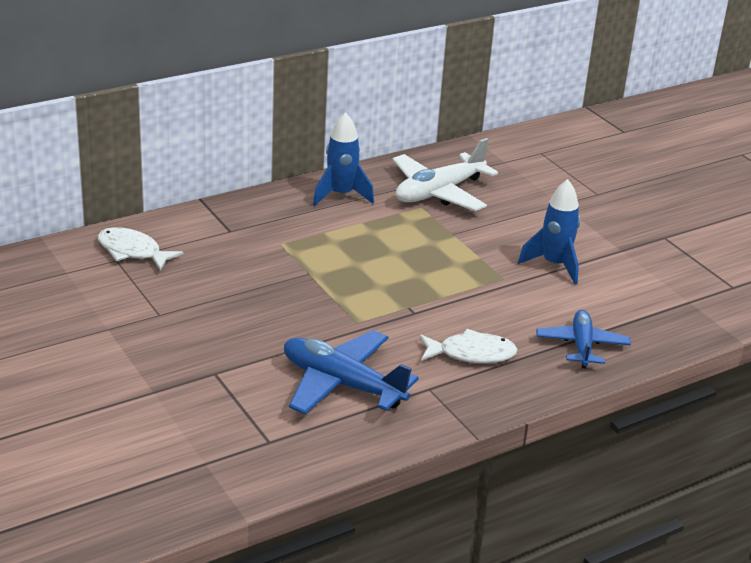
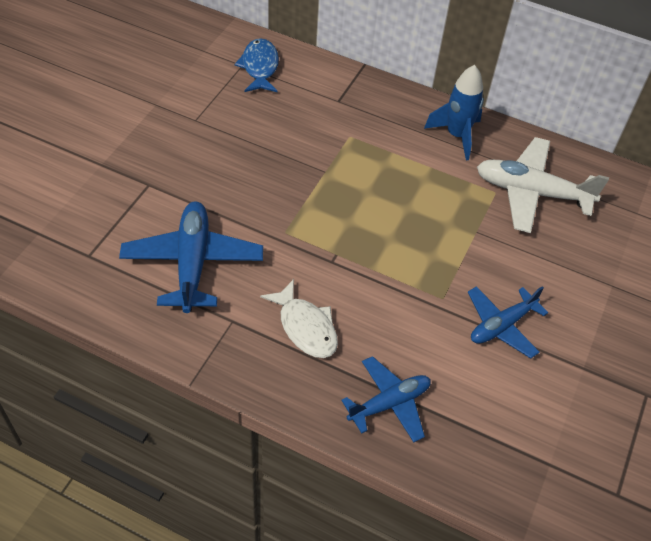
camera: 55 degrees right, 20 degrees up
(132, 251) = (259, 67): white fish -> blue fish
(554, 265) = (501, 326): blue rocket -> blue plane

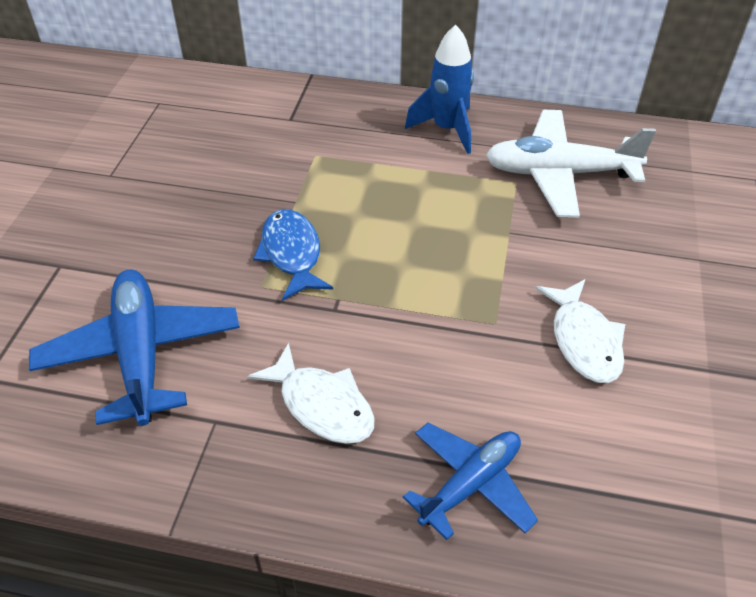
camera: 10 degrees left, 5 degrees down
(259, 67) = (181, 101): blue fish -> blue fish (292, 254)
(501, 326) = (584, 340): blue plane -> white fish

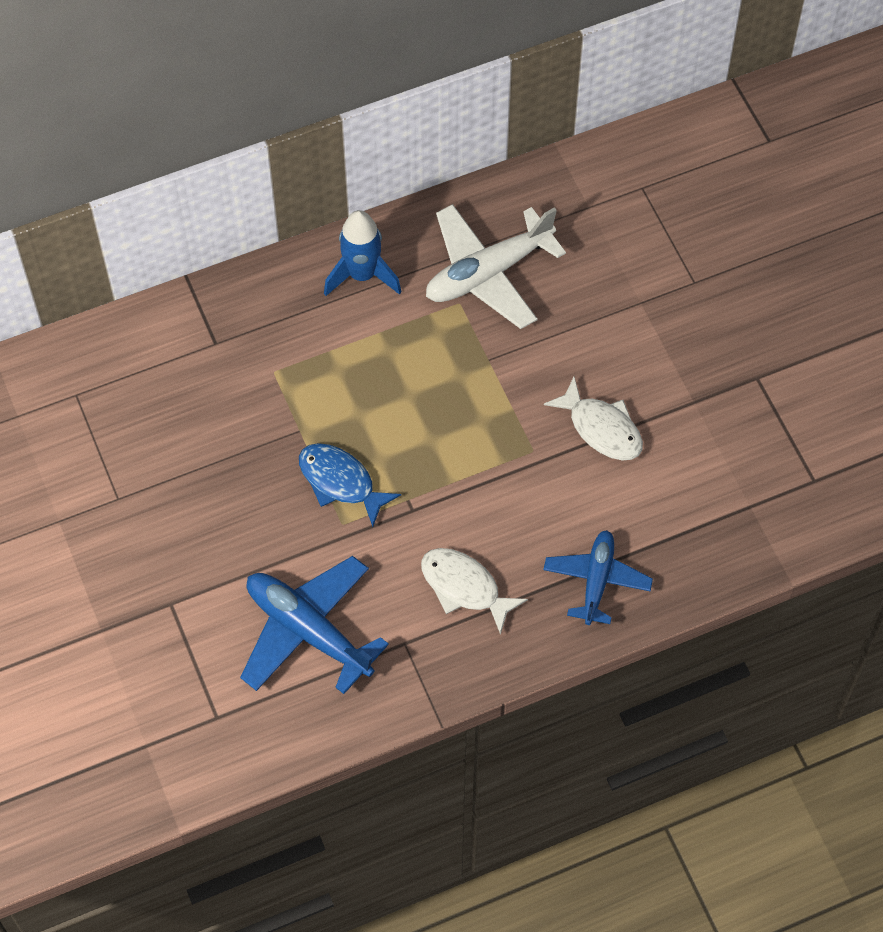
camera: 35 degrees left, 15 degrees up
(322, 405) = (464, 587): white fish -> white fish turned 150 degrees counterclockwise

